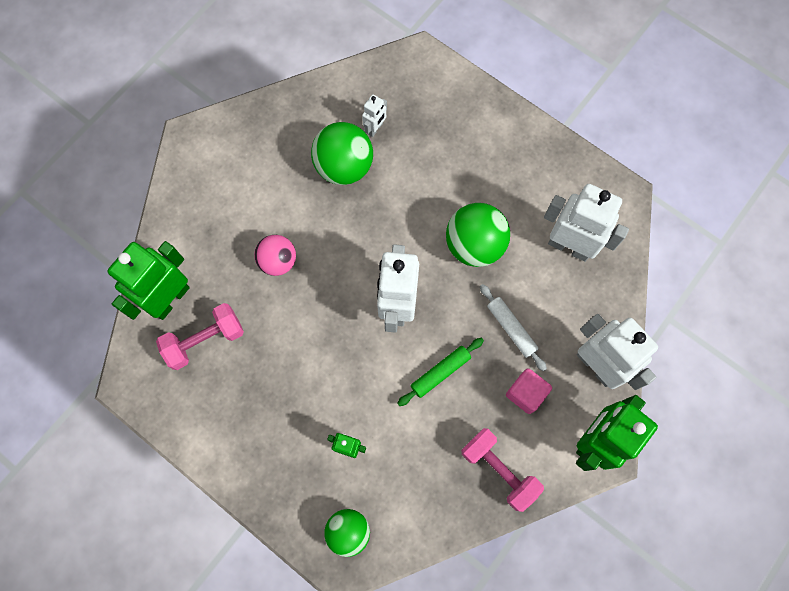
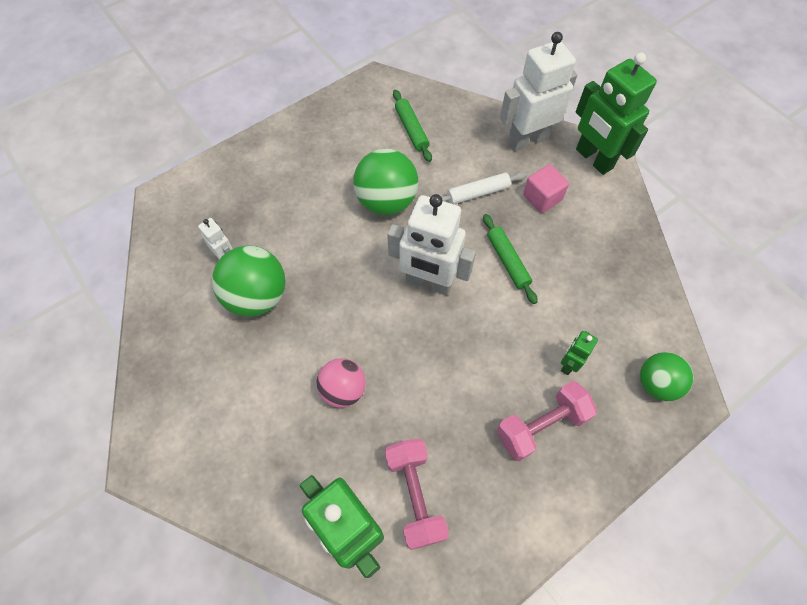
camera: 75 degrees left, 10 degrees down
(499, 470) = (610, 236): pink dumbbell -> pink dumbbell (541, 426)
(569, 246) = (411, 130): white robot -> green rolling pin

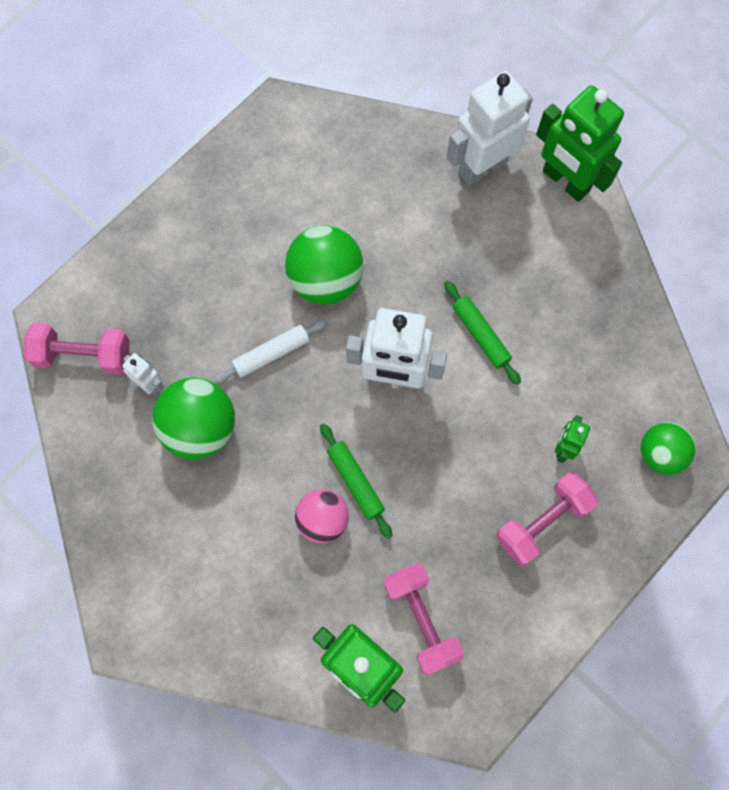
camera: 10 degrees left, 10 degrees up
(179, 227) = (83, 355): none -> pink dumbbell
(411, 130) = (337, 175): green rolling pin -> green rolling pin (355, 482)
(478, 193) = (433, 251): white rolling pin -> white rolling pin (271, 354)
(542, 198) = (510, 245): pink cube -> none

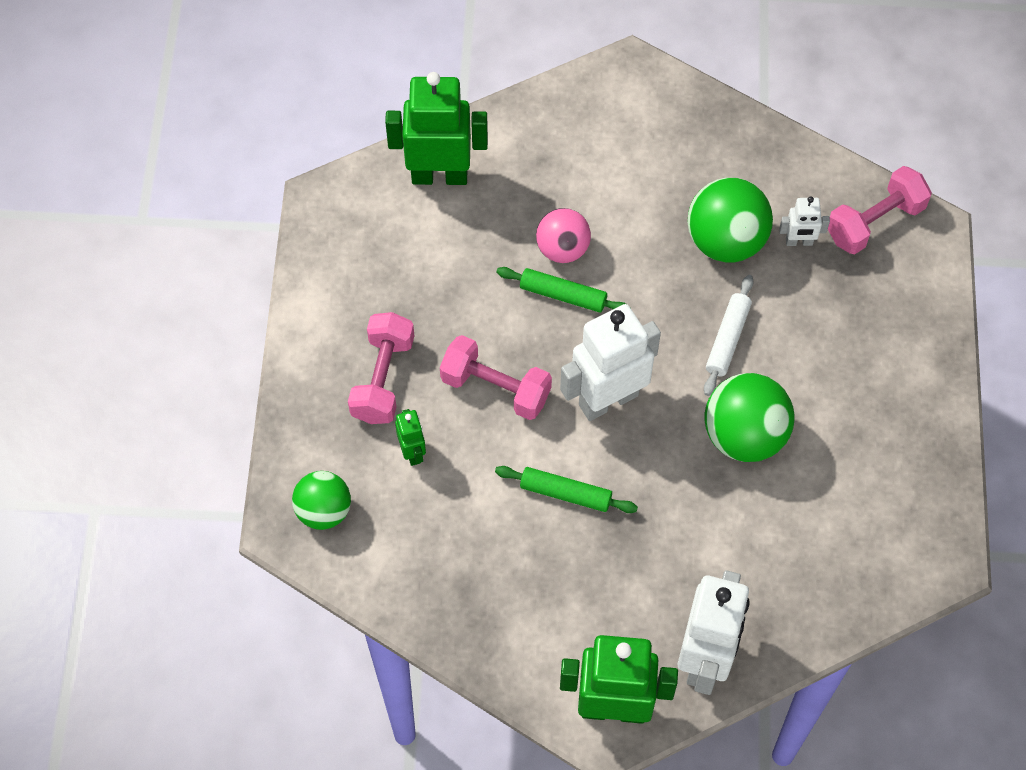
camera: 140 degrees right, 10 degrees down
(421, 619) = (421, 238): pink dumbbell -> pink dumbbell (495, 388)

